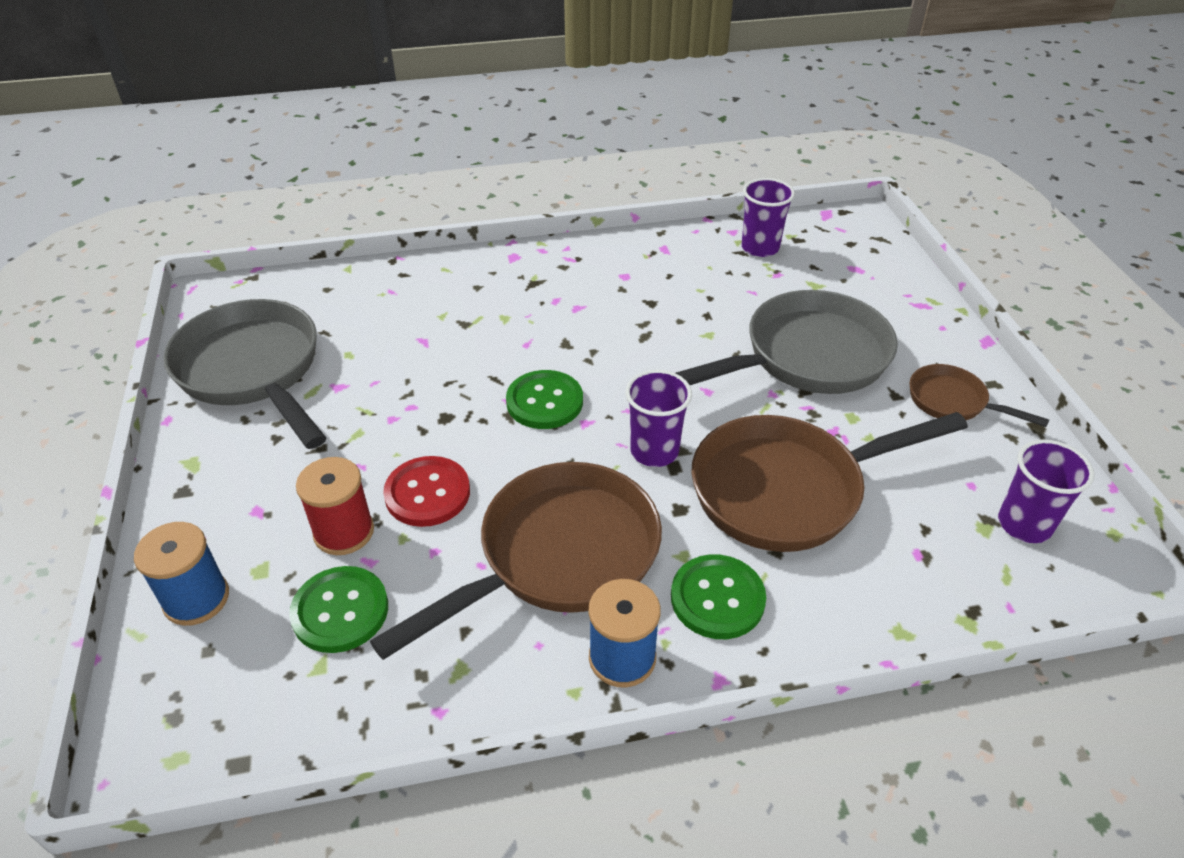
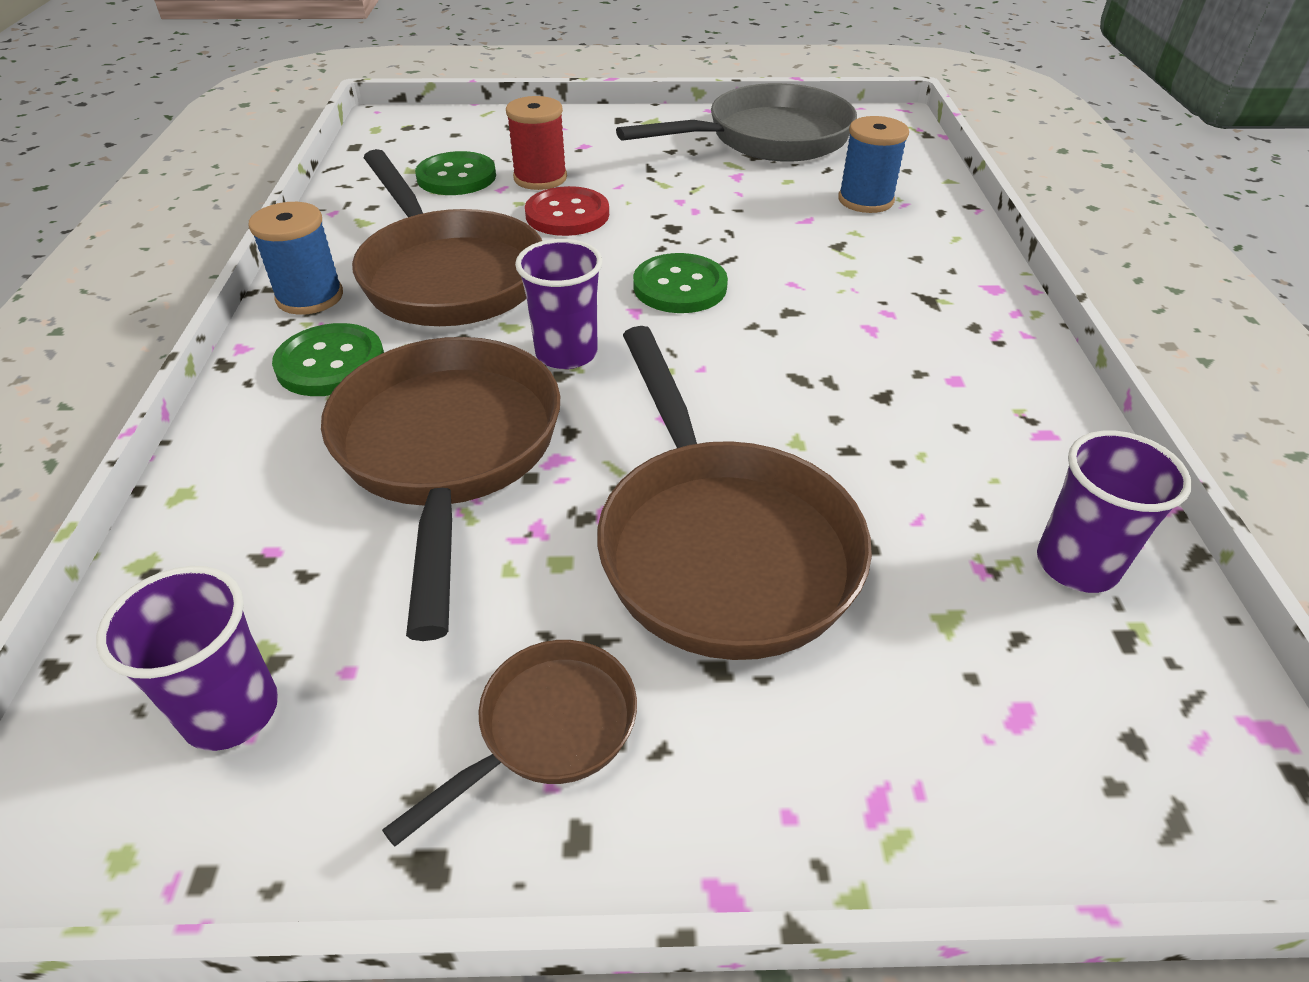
camera: 100 degrees right, 0 degrees up
(196, 599) = (504, 128): blue spool -> blue spool (865, 200)
(806, 357) = (721, 544): grey pan -> brown pan

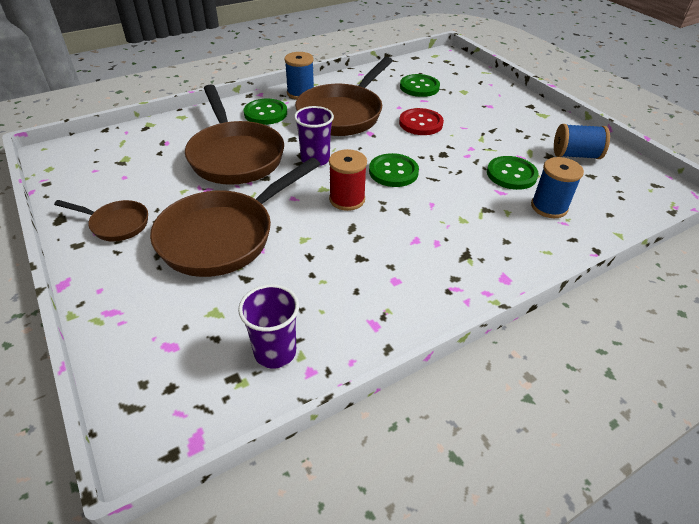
camera: 60 degrees right, 0 degrees up
(231, 711) = (101, 163): purple cup -> none
(448, 452) = (235, 156): brown pan -> brown pan turned 105 degrees clockwise
(540, 178) = (444, 106): red spool -> red spool (347, 199)
(768, 139) = (575, 155): grey pan -> blue spool
(772, 196) = (511, 174): none -> green button

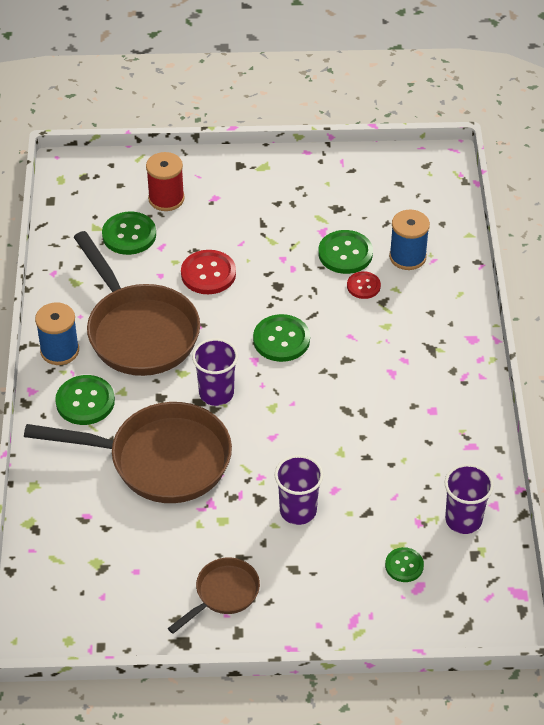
camera: 60 degrees left, 5 degrees up
(193, 325) = (404, 565): none -> green button
(224, 236) = (298, 511): brown pan -> purple cup
(347, 199) = (302, 396): red spool -> red spool (166, 199)
(490, 194) = (363, 286): none -> red button
(575, 155) = (348, 188): blue spool -> none

